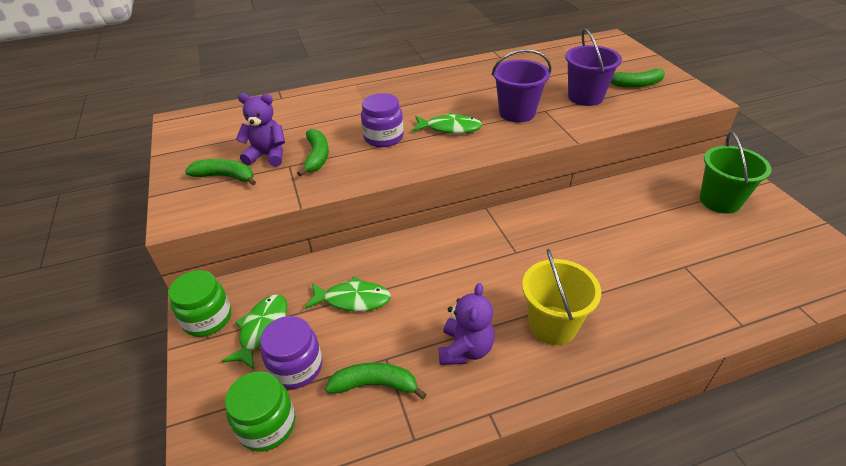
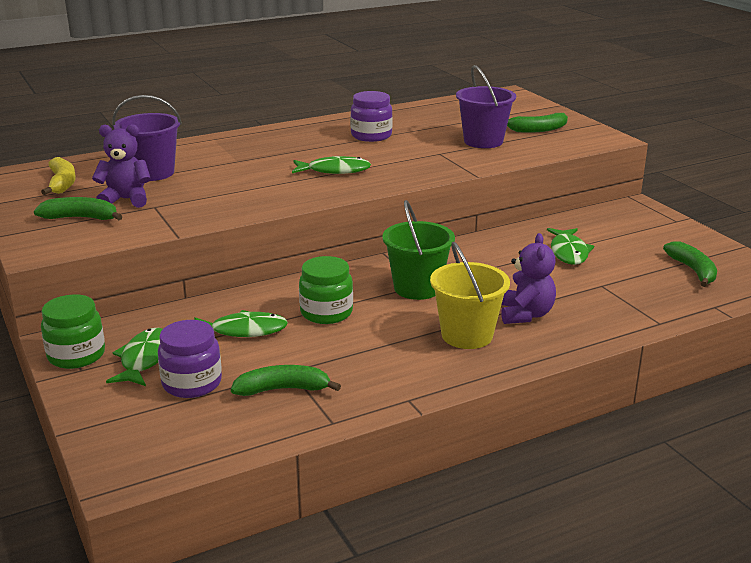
camera: 10 degrees left, 15 degrees down
(222, 132) = (62, 183): none -> yellow banana
(267, 425) = (170, 425): green jar -> green jar (326, 313)
(317, 157) = (185, 198): green banana -> green banana (693, 270)
(383, 137) = (259, 180): purple jar -> purple jar (371, 136)
(465, 349) = (376, 358): purple teddy bear -> purple teddy bear (525, 315)
(517, 113) = (408, 156): purple bucket -> purple bucket (152, 173)
(654, 219) = (568, 252): none -> green fish
(720, 201) = (637, 235): green bucket -> green bucket (417, 288)

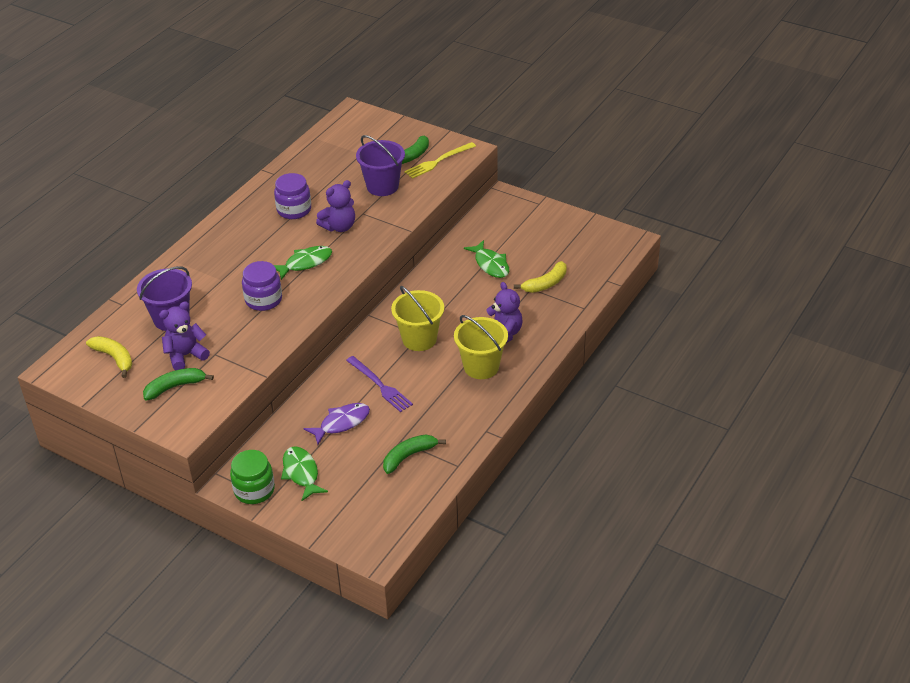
camera: 30 degrees left, 15 degrees up
(192, 383) = (350, 477): purple jar -> purple jar (263, 300)
(244, 330) = (341, 423): green fish -> purple fish
(326, 313) = (380, 385): green jar -> purple fork
(402, 156) = (339, 227): none -> purple teddy bear
(417, 288) = (419, 339): green bucket -> yellow bucket
(565, 139) = (438, 161): none -> yellow fork
(624, 286) = (545, 284): none -> yellow banana
(693, 270) = (577, 251): green banana -> none

